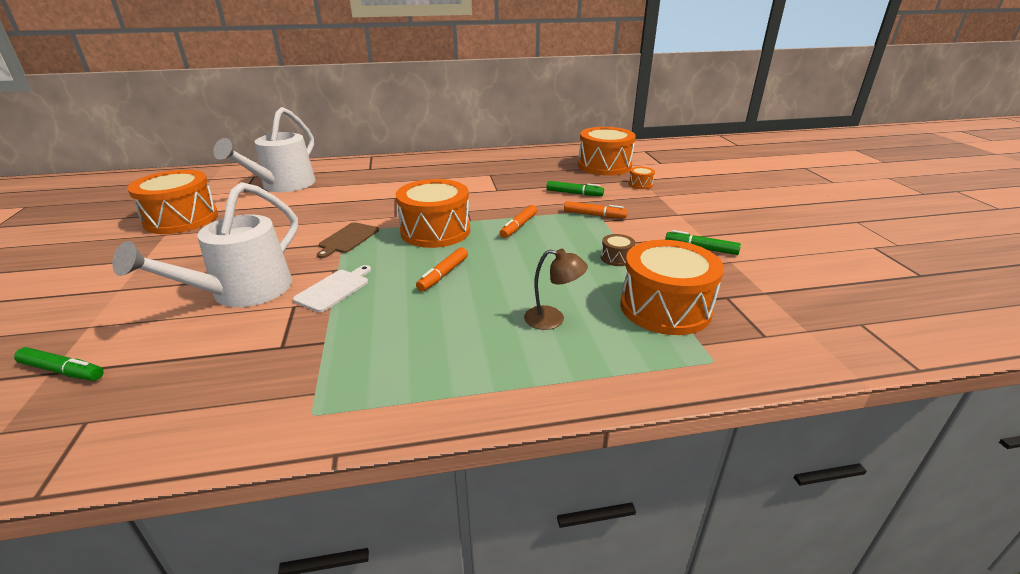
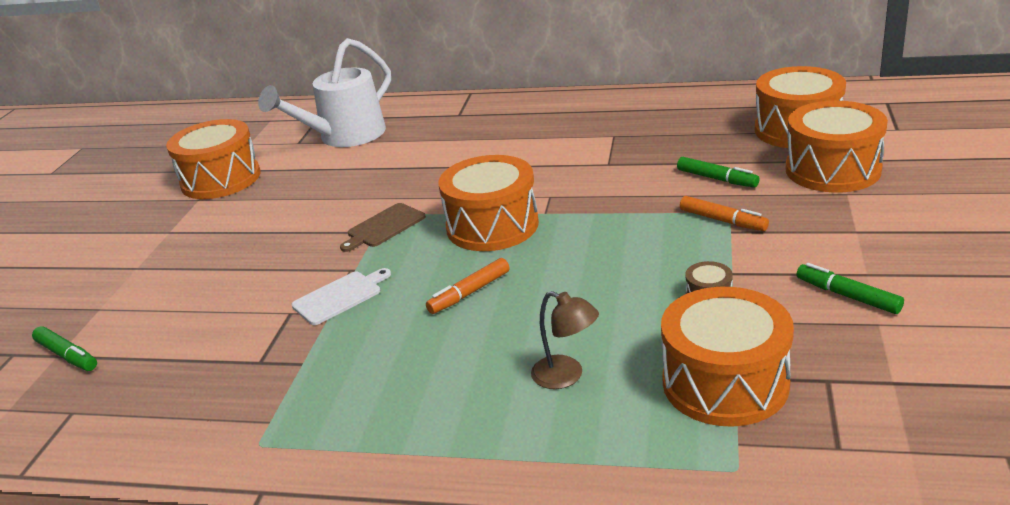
camera: 25 degrees right, 0 degrees up
(242, 293) = (246, 288): white watering can -> none
(518, 226) = (603, 229): orange marker -> none
(640, 184) = (832, 170): orange drum -> orange drum, size x2.40

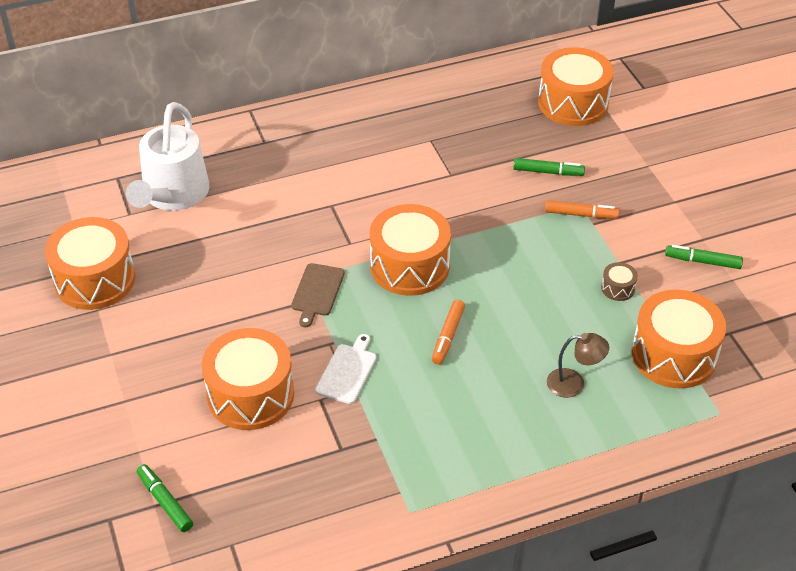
camera: 35 degrees left, 15 degrees up
(67, 355) = (165, 502): green marker -> green marker turned 135 degrees counterclockwise
(832, 170) = (624, 143): orange drum -> orange drum (250, 395)

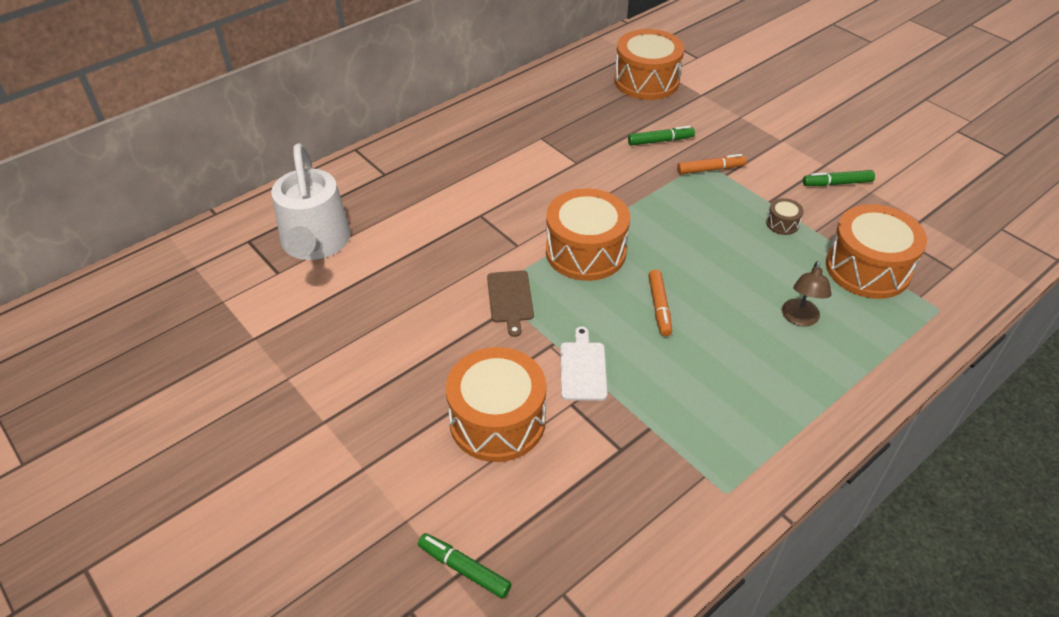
camera: 20 degrees left, 0 degrees up
(95, 279) = (270, 348): orange drum -> none
(574, 384) = (799, 319): brown lamp -> brown lamp turned 120 degrees clockwise

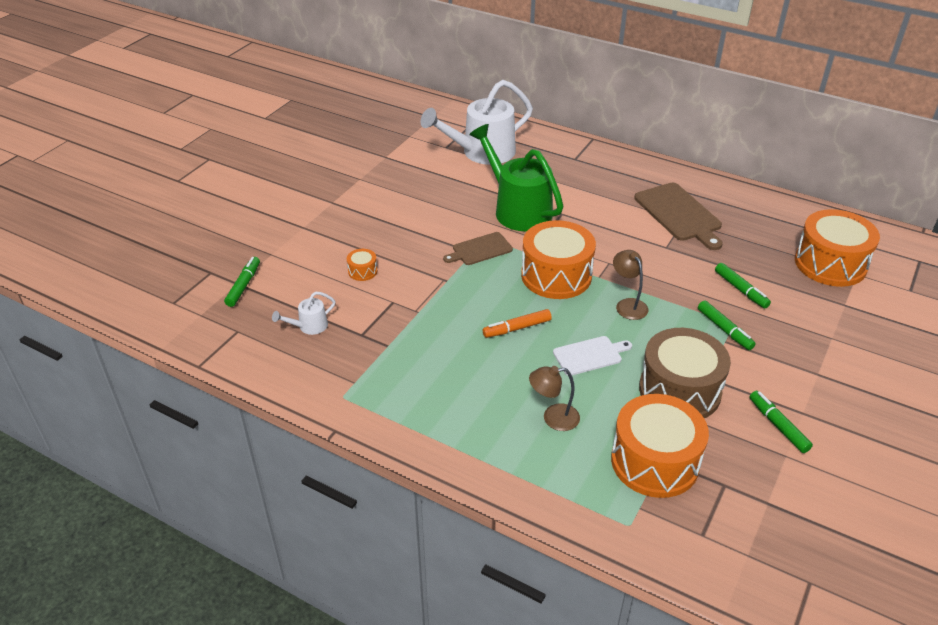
camera: 70 degrees right, 5 degrees down
(451, 247) = (517, 209): none -> green watering can
(497, 421) = (362, 271): orange drum -> orange drum, size x0.42
(529, 137) = (679, 214): none -> brown cutting board
(583, 368) = (429, 300): white cutting board -> white cutting board (590, 355)
(585, 503) = (309, 326): none -> white watering can
(653, 216) = (628, 305): none -> brown lamp
(710, 169) = (724, 329): orange marker -> green marker
(782, 223) = (679, 390): brown drum -> brown drum, size x2.40

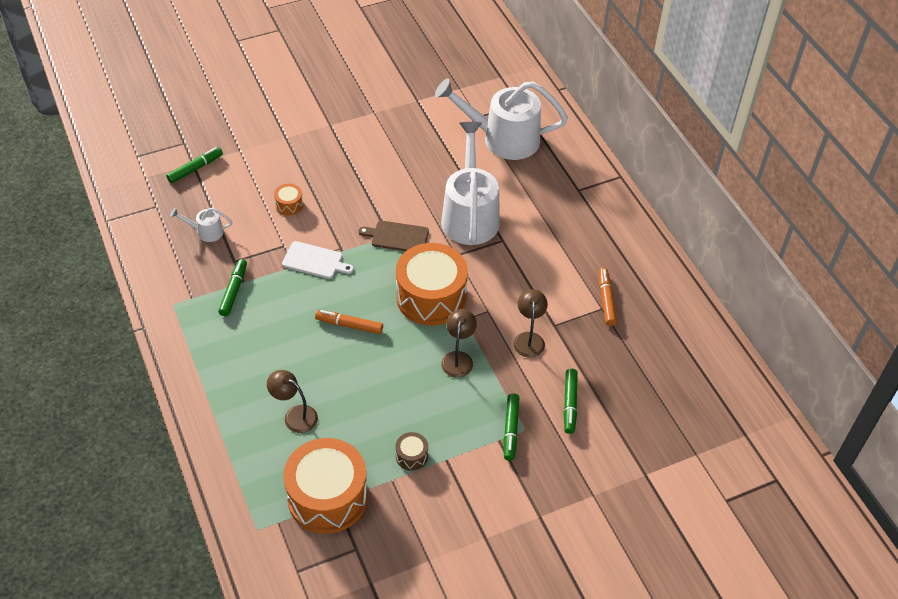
camera: 35 degrees right, 10 degrees up
(517, 209) = (470, 214): green watering can -> white watering can
(590, 355) = (378, 383): white cutting board -> white cutting board (315, 261)
(660, 265) = (529, 339): none -> brown lamp
(679, 214) = (606, 300): brown cutting board -> orange marker
(679, 390) = (411, 456): brown drum -> brown drum, size x0.42
(778, 426) = (452, 534): green marker -> green marker (234, 291)
(830, 264) = (684, 430): orange drum -> none

